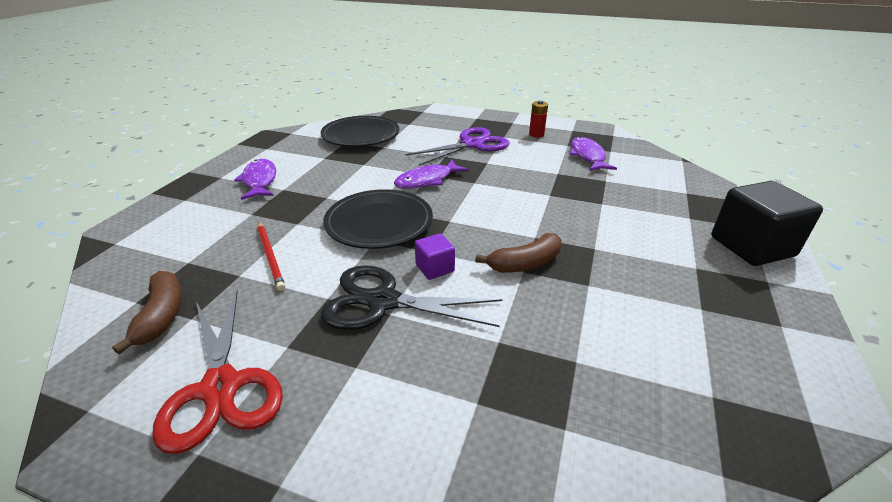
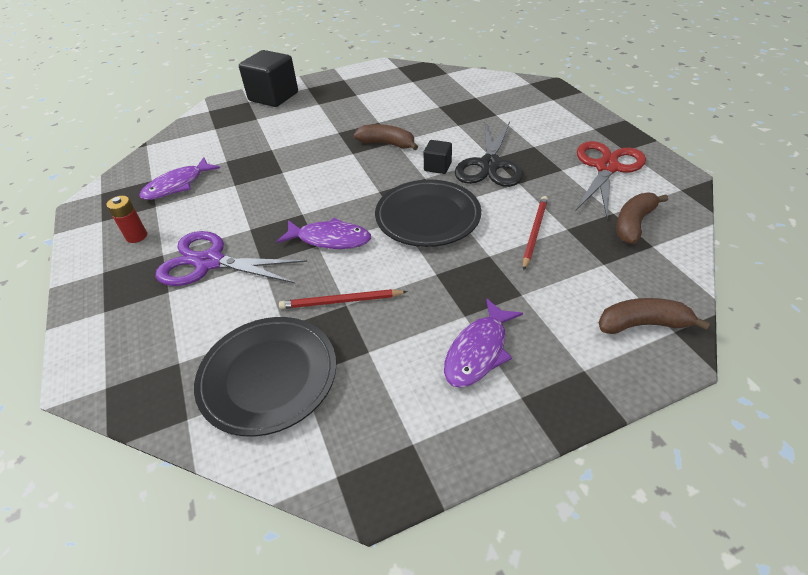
camera: 130 degrees left, 10 degrees up
(143, 236) = (642, 324): none -> brown banana
(368, 164) = (341, 301): none -> red pencil
(383, 301) = (490, 165): black scissors -> black scissors turned 45 degrees clockwise
(435, 268) = (437, 167): purple cube -> black cube

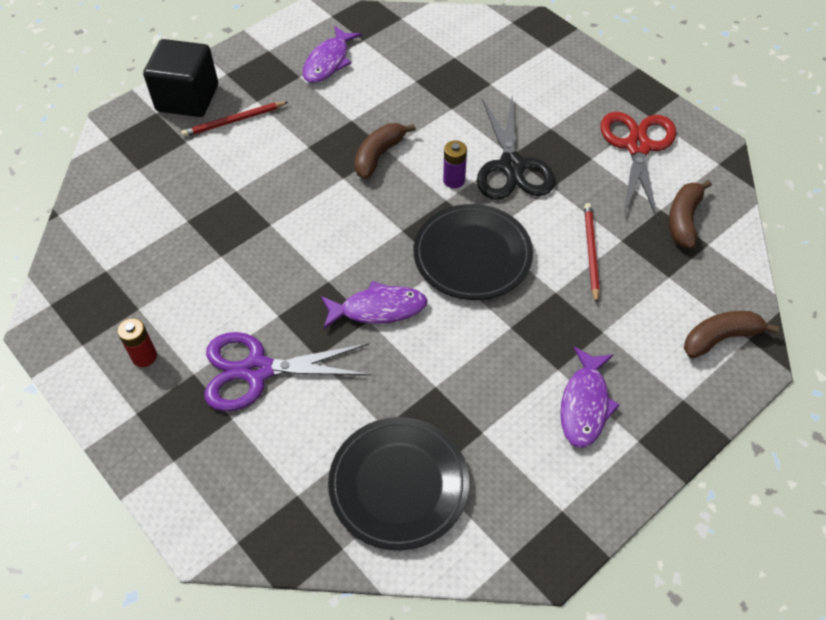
camera: 20 degrees left, 10 degrees up
(177, 185) = (147, 271): purple fish -> purple fish (328, 62)
(341, 301) = (428, 383): red pencil -> red pencil (234, 121)
(387, 144) = (379, 155): brown banana -> brown banana turned 60 degrees counterclockwise
(437, 167) = (454, 180): black cube -> purple battery

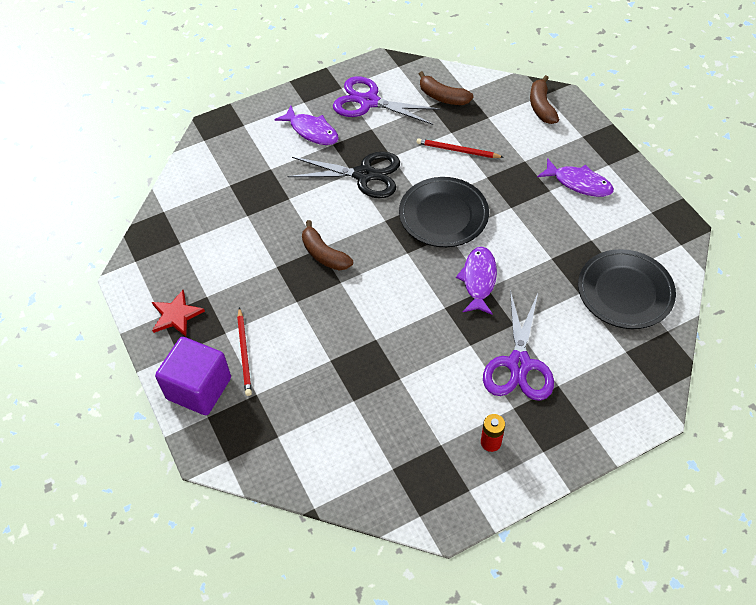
camera: 75 degrees left, 0 degrees up
(187, 98) = (199, 388): black cube -> purple cube
(271, 60) = (176, 315): none -> red star
(328, 62) = (197, 272): purple fish -> purple fish (311, 131)
(454, 180) = (367, 212): purple battery -> none
(637, 147) = (369, 102): red scissors -> purple scissors

